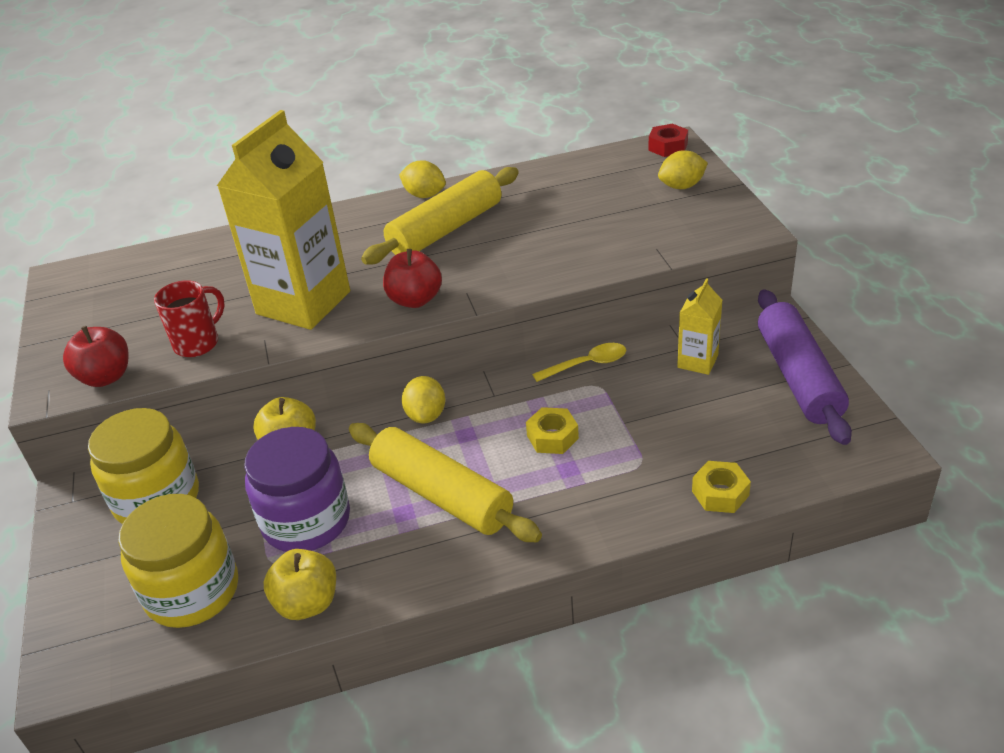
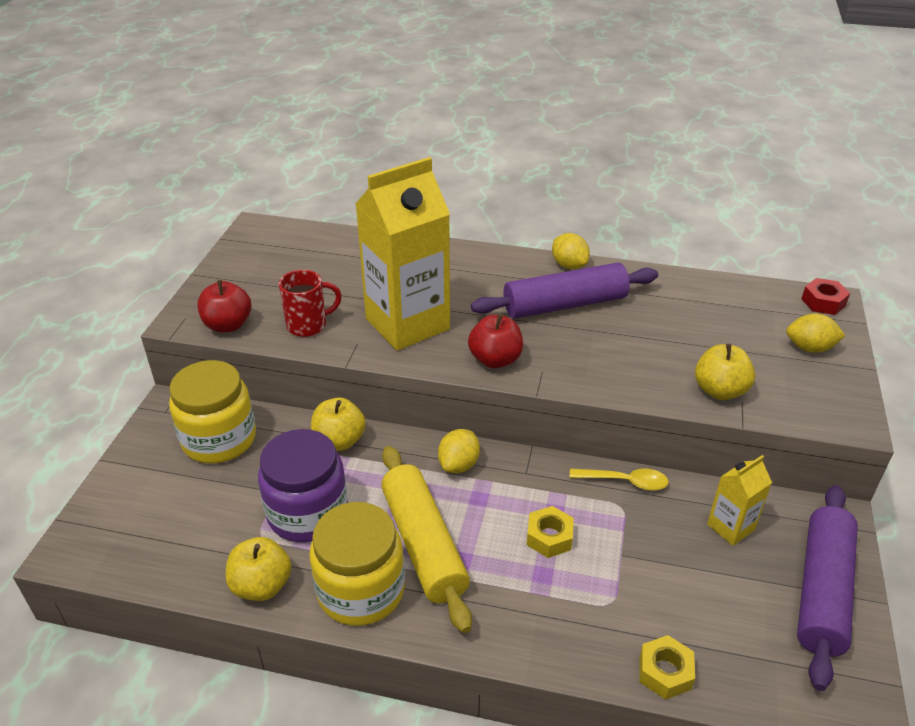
camera: 25 degrees right, 0 degrees up
(192, 591) = (192, 529): yellow jar -> yellow jar (361, 590)
(445, 229) = (564, 304): yellow rolling pin -> purple rolling pin
(632, 247) = (719, 390): none -> yellow apple

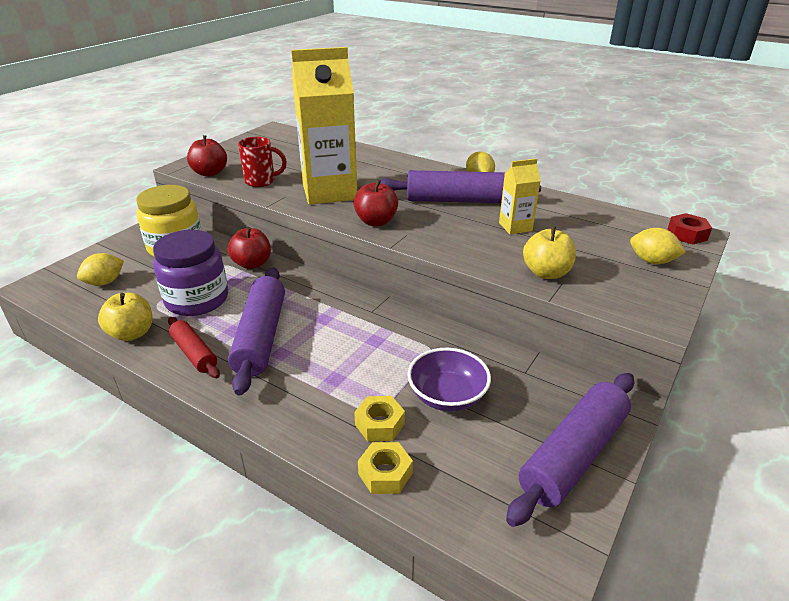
camera: 20 degrees right, 5 degrees down
(339, 441) = (252, 264): yellow apple -> red apple
(361, 590) = (194, 353): yellow jar -> red rolling pin
(423, 544) = (260, 337): yellow rolling pin -> purple rolling pin
(459, 464) = (325, 295): yellow lemon -> yellow lemon (105, 282)
(549, 537) = (358, 355): yellow nut -> yellow nut (379, 424)
(625, 481) = (447, 334): yellow spoon -> none
(670, 560) = (447, 396): none -> purple bowl
(730, 527) = (517, 386): yellow carton -> yellow carton (515, 227)

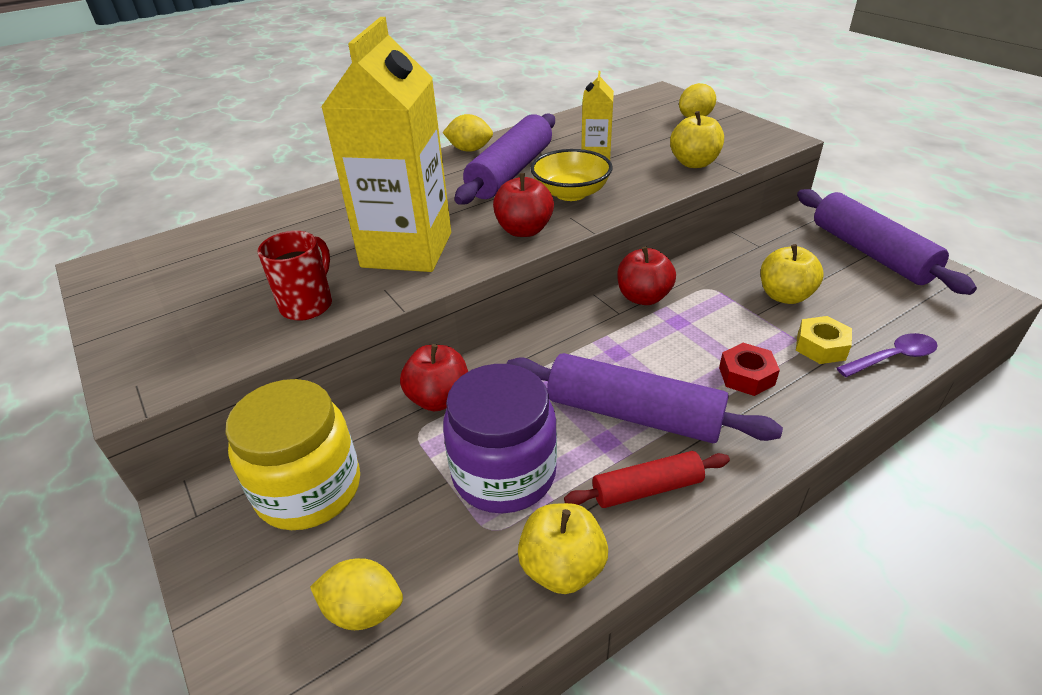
camera: 65 degrees left, 5 degrees up
(105, 282) = (363, 610): yellow lemon -> yellow lemon turned 60 degrees counterclockwise
(210, 173) = (209, 358): red apple -> red apple (643, 297)
(385, 473) = (892, 357): yellow nut -> purple spoon
(442, 228) = (571, 193): none -> yellow bowl
(447, 396) = (784, 296): purple bowl -> yellow apple
(687, 234) = (658, 94): red nut -> red nut (746, 376)

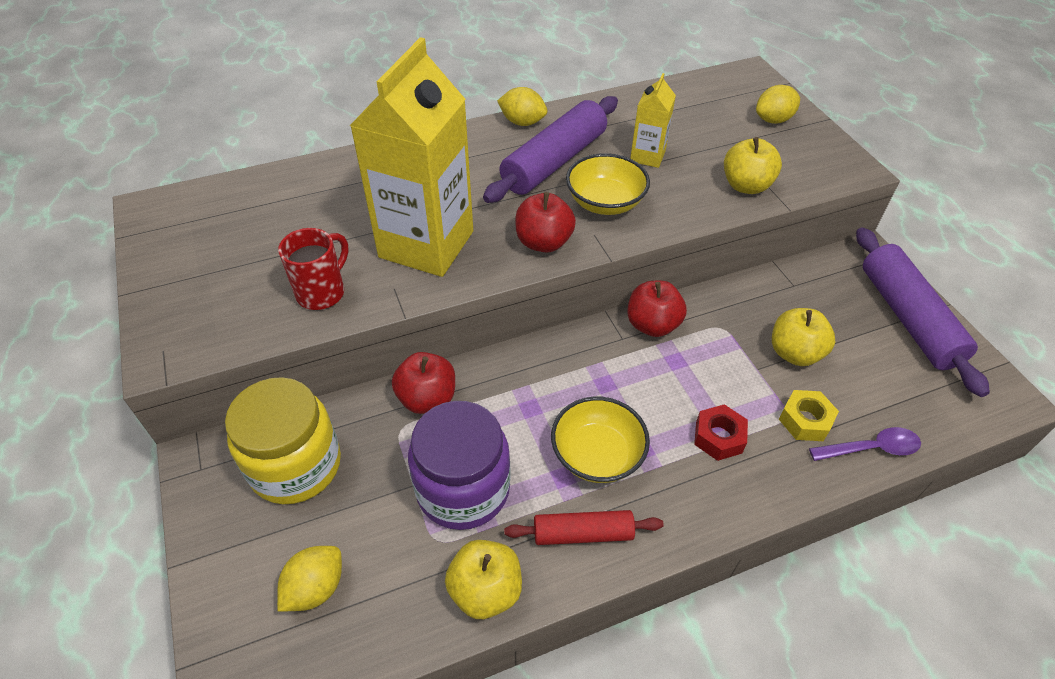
camera: 10 degrees right, 10 degrees up
(363, 610) = (315, 588): yellow lemon -> yellow lemon turned 75 degrees counterclockwise
(633, 414) = (597, 455): purple rolling pin -> yellow bowl

